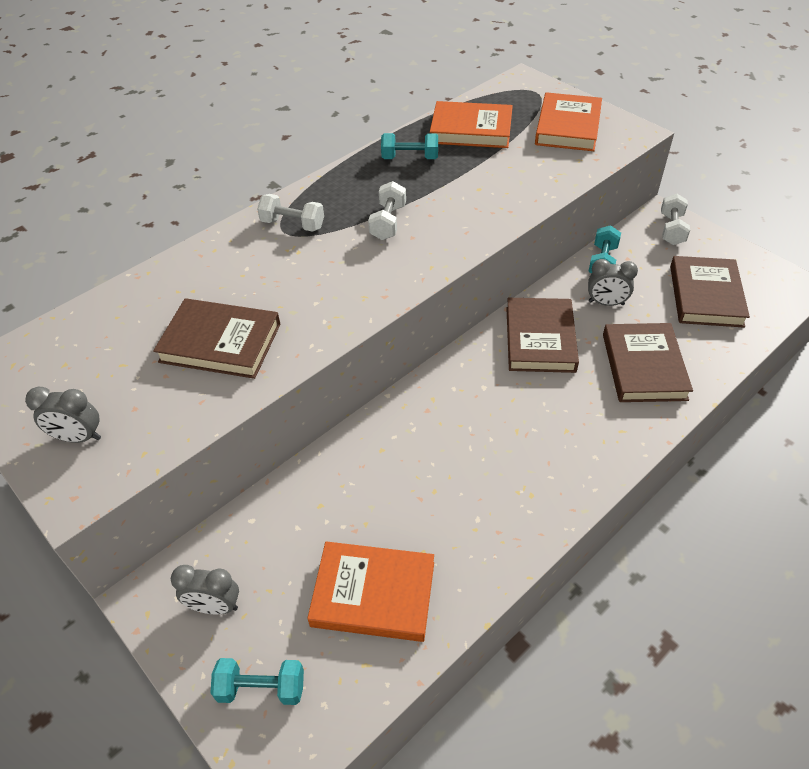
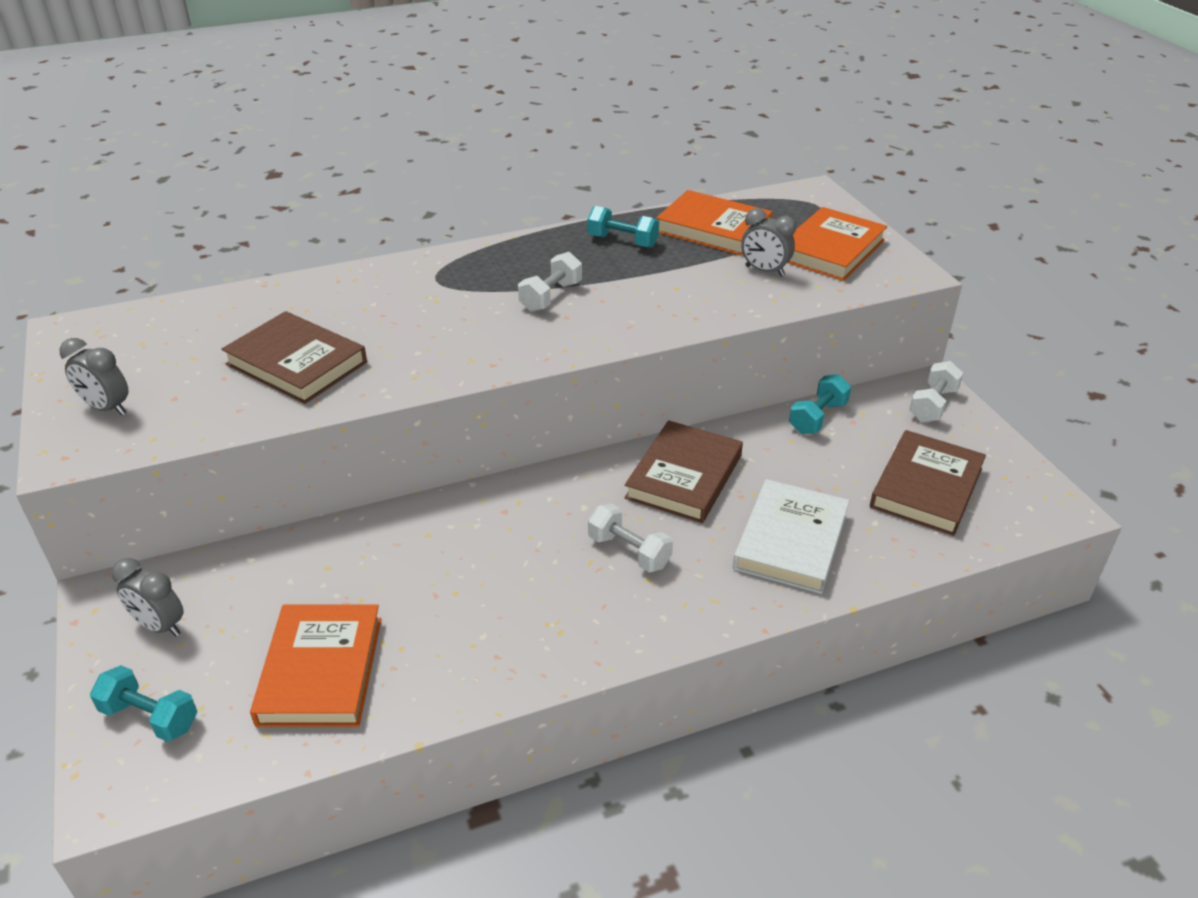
camera: 20 degrees right, 10 degrees down
(293, 224) = (450, 275): white dumbbell -> white dumbbell (629, 551)
(373, 594) = (321, 670): orange book -> orange book turned 60 degrees clockwise
(606, 303) = (791, 461): grey clock -> grey clock (764, 271)
(644, 366) = (791, 541): brown book -> white book

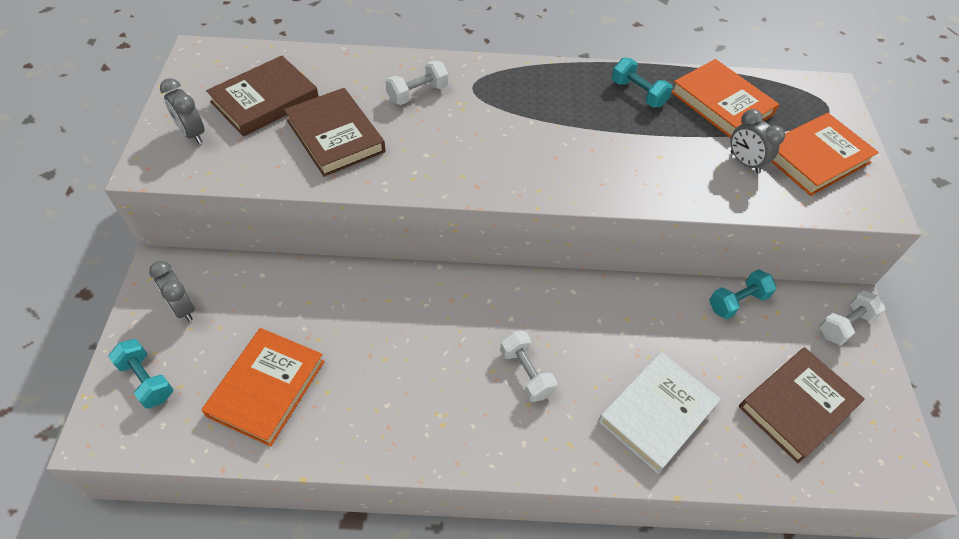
camera: 20 degrees right, 15 degrees up
(551, 296) = (553, 132): white dumbbell -> white dumbbell (417, 93)
(684, 477) = (600, 319): brown book -> brown book (265, 100)

